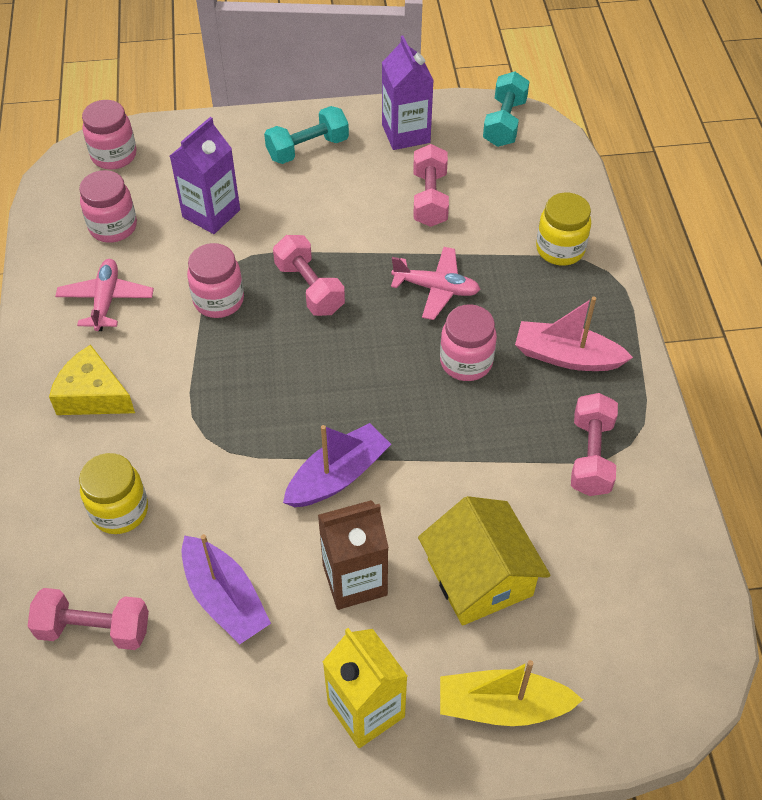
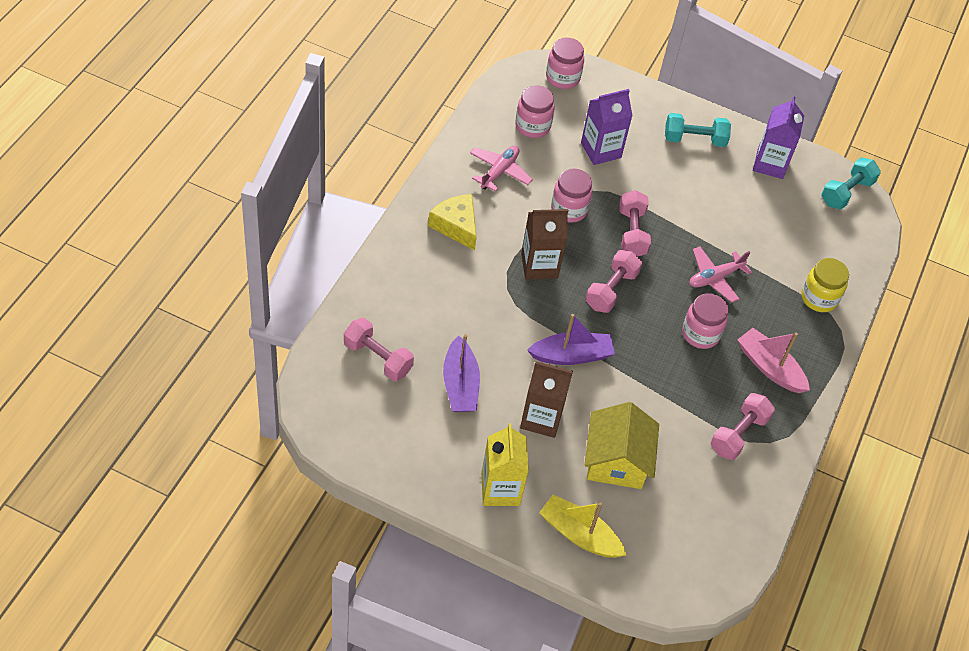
camera: 25 degrees right, 0 degrees up
(120, 510) = (431, 302): yellow jar -> none
(227, 387) = (539, 266): none -> brown carton
(429, 199) = (754, 217): pink dumbbell -> pink dumbbell (611, 290)
(436, 288) = (715, 278): pink plane -> pink plane turned 105 degrees clockwise

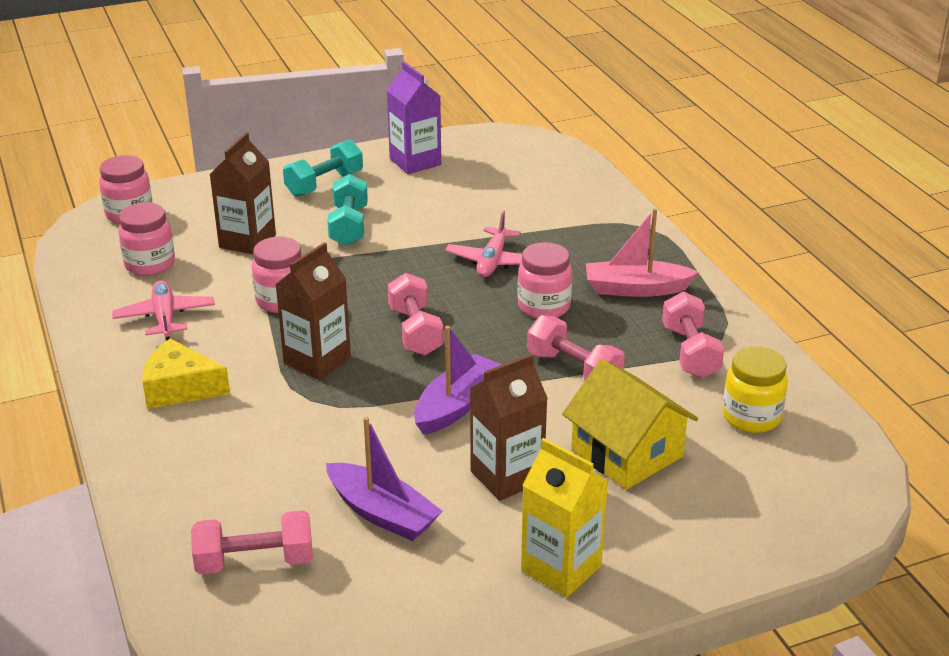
camera: 40 degrees left, 20 degrees down
(579, 534) = (691, 540): yellow boat -> none
(601, 150) = (247, 241): purple carton -> brown carton
(632, 233) = (369, 279): pink dumbbell -> pink dumbbell (574, 369)
(819, 298) = (595, 219): yellow jar -> yellow jar (751, 417)
(846, 192) = (505, 143): turquoise dumbbell -> turquoise dumbbell (349, 226)

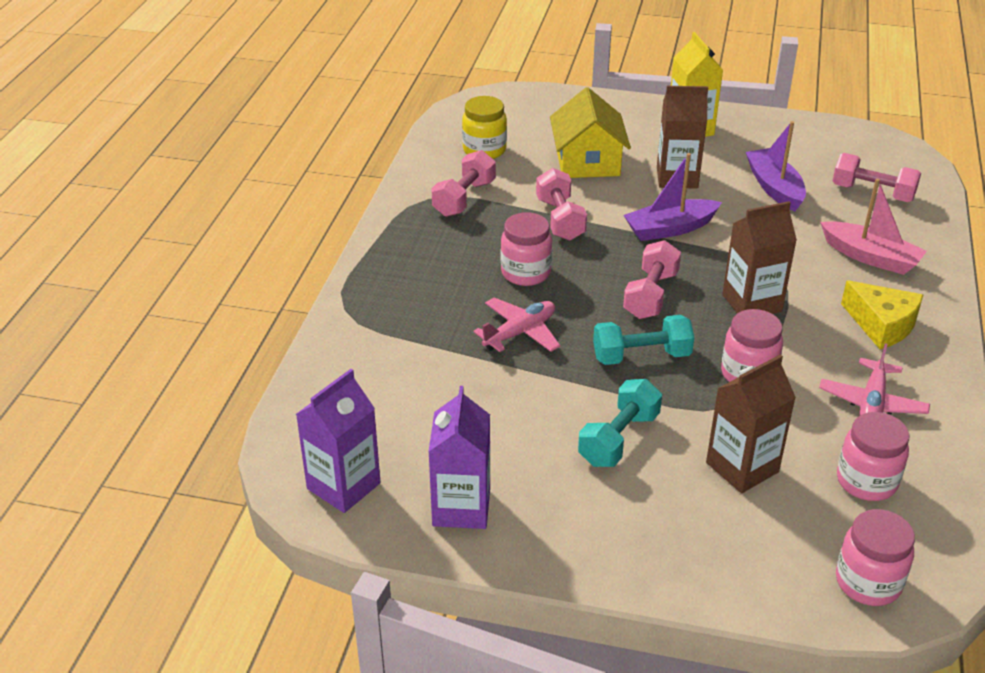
camera: 145 degrees left, 5 degrees up
(324, 184) = (597, 521): turquoise dumbbell -> turquoise dumbbell (641, 356)
(497, 147) = (343, 486): none -> purple carton
(636, 289) = (435, 257): pink boat -> pink boat (870, 257)

